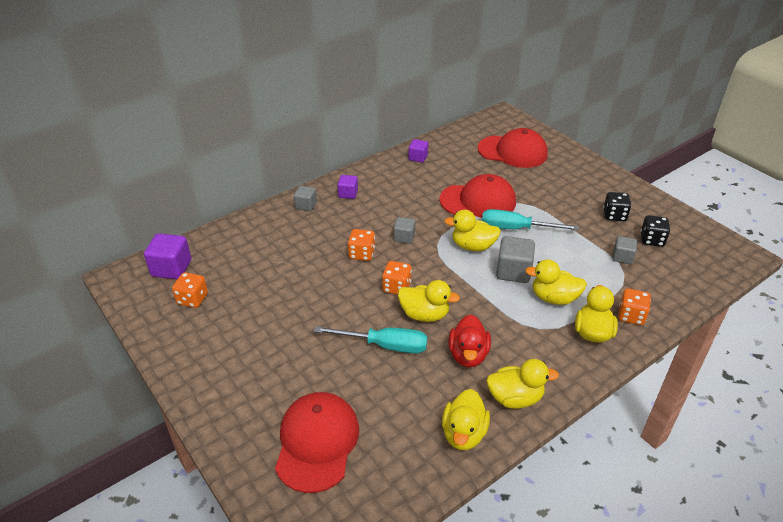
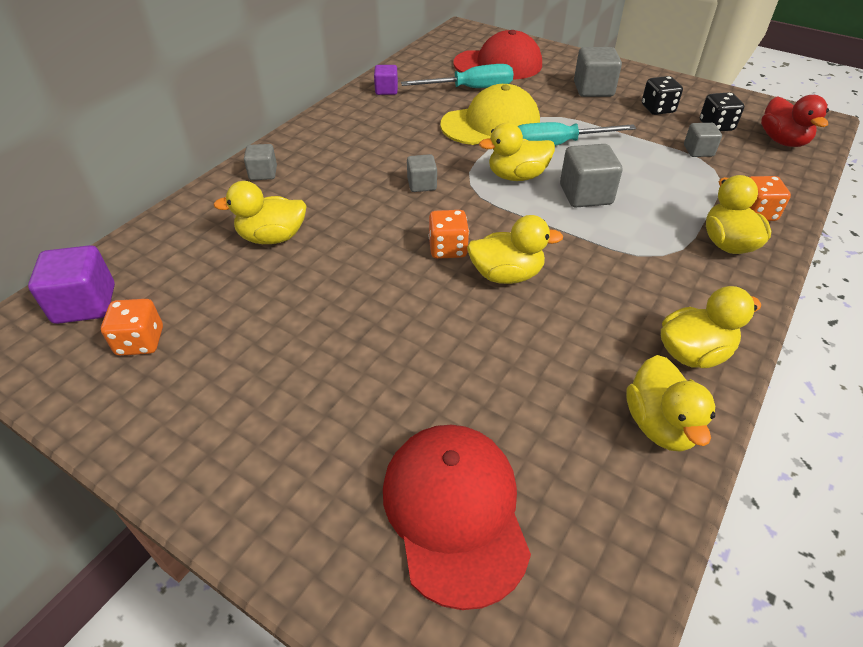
camera: 20 degrees left, 5 degrees up
(348, 194) = (316, 148): purple cube -> none
(362, 254) = (375, 217): orange dice -> none
(384, 345) = (476, 331): turquoise screwdriver -> turquoise screwdriver (471, 89)
(468, 355) = (596, 313): red duck -> red duck (782, 141)
(478, 201) = (491, 124): red cap -> yellow cap
(554, 298) = (654, 214): yellow duck -> yellow duck (272, 237)
(574, 188) = (593, 89): none -> grey cube

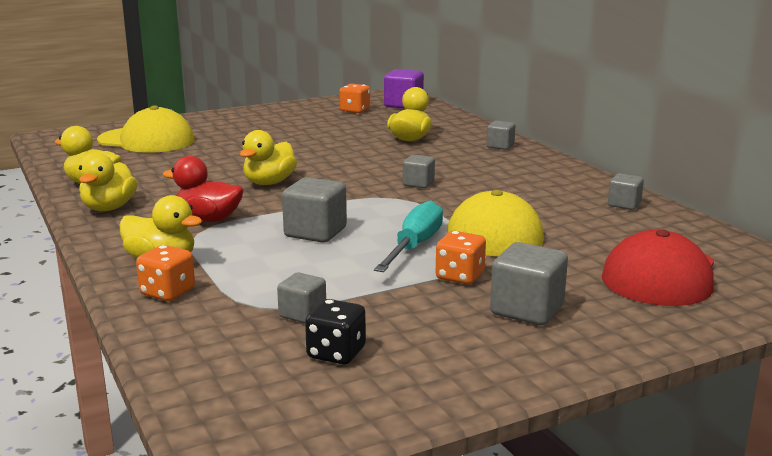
camera: 120 degrees right, 25 degrees down
(386, 90) = (624, 204): purple cube -> grey cube
(448, 249) = (324, 174): orange dice -> orange dice (460, 276)
(455, 511) = (146, 140): red cap -> yellow cap
(471, 89) = (594, 241): turquoise screwdriver -> none
(517, 176) = (383, 216): yellow duck -> none
(657, 109) = (426, 332): black dice -> none
(782, 141) = (239, 384): red duck -> red duck (208, 219)

